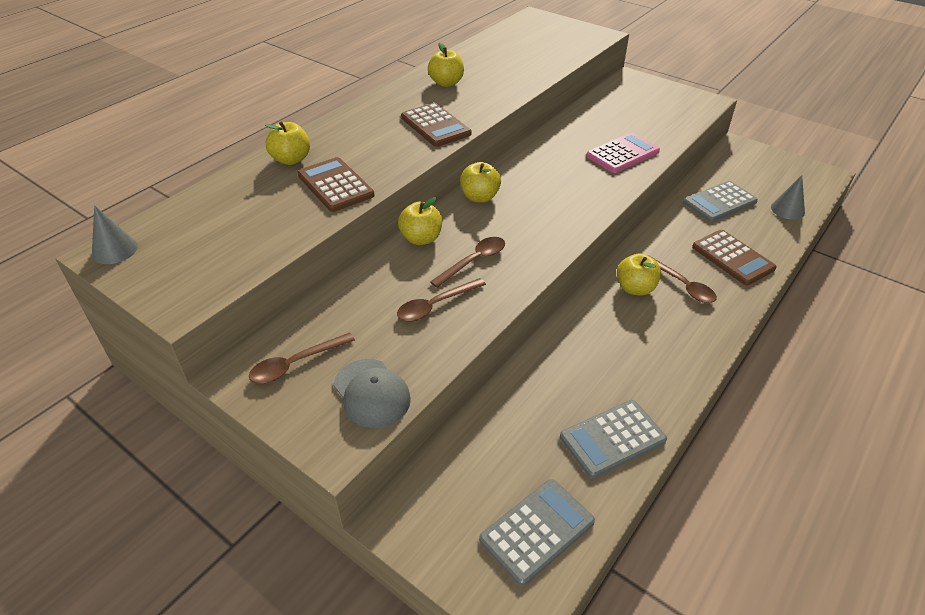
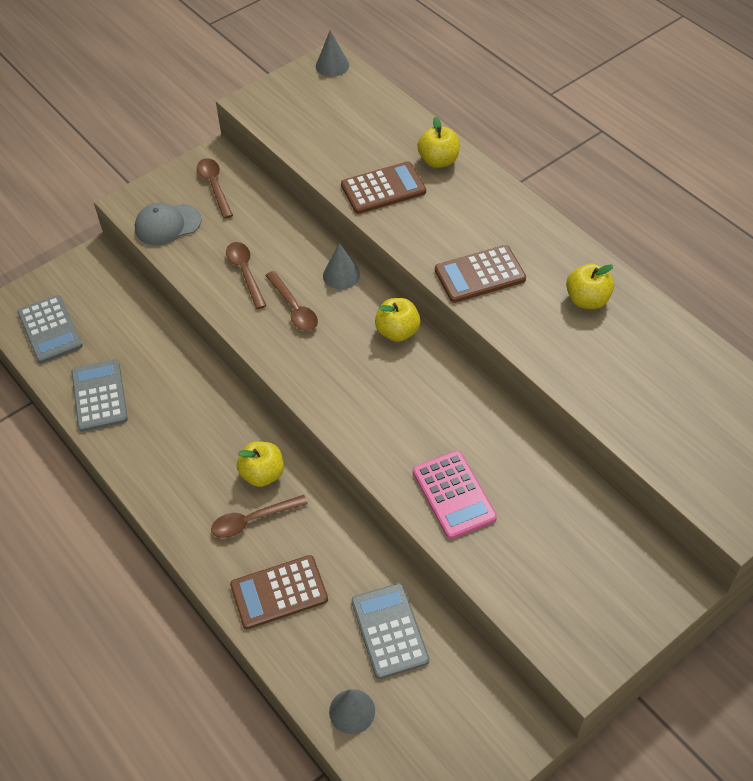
camera: 105 degrees right, 10 degrees up
(421, 239) = (341, 275): yellow apple -> grey cone

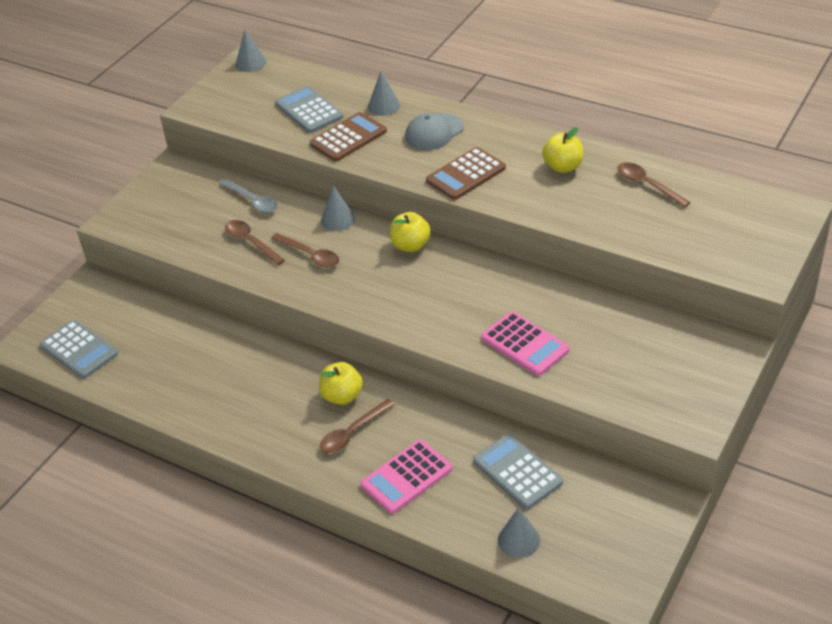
camera: 20 degrees left, 10 degrees down
(99, 396) = (157, 385): grey calculator -> grey calculator (309, 110)
(167, 224) = (158, 227): grey cap -> grey cap (434, 132)
(214, 186) = (185, 187): brown spoon -> brown spoon (647, 185)
(270, 224) = (252, 201): none -> grey spoon
(279, 592) = (406, 477): brown calculator -> pink calculator
(438, 161) = (384, 106): yellow apple -> grey cone

